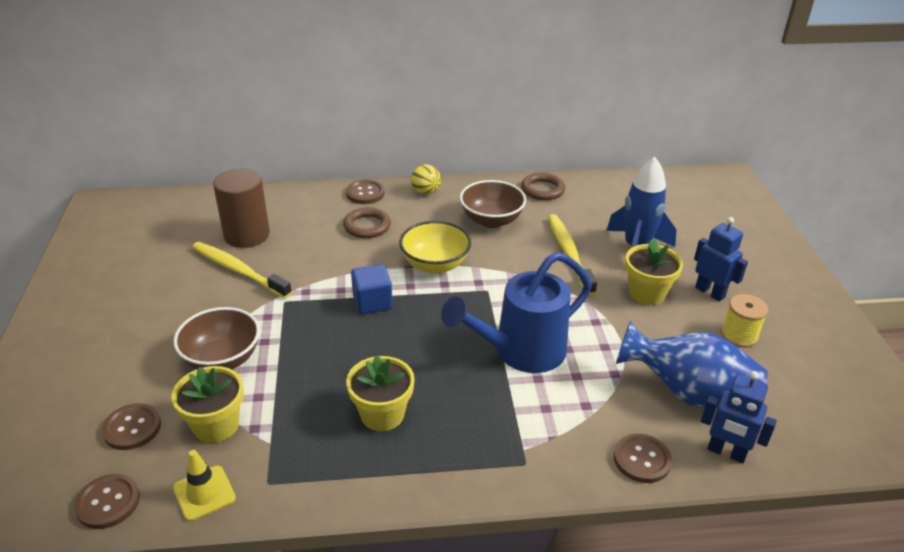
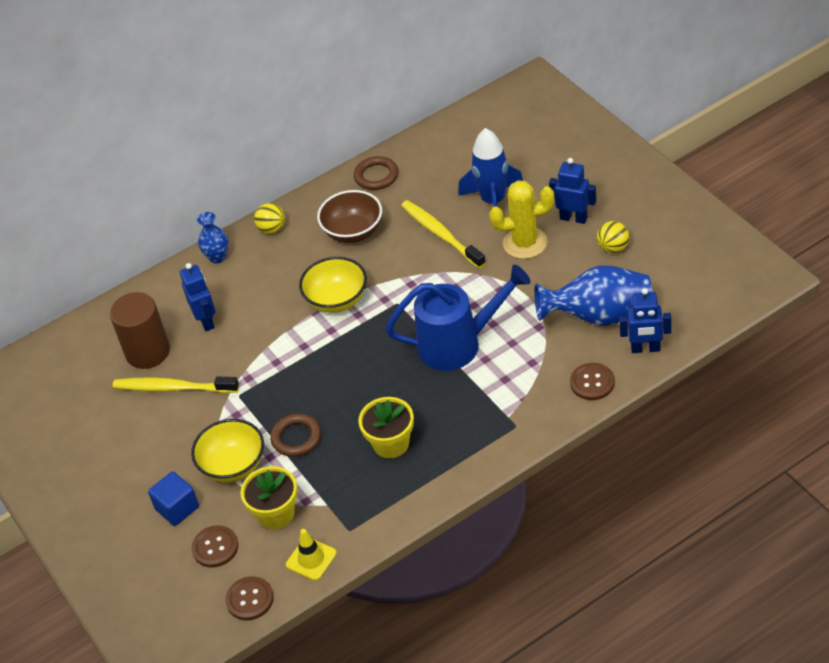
camera: 20 degrees left, 10 degrees up
(222, 359) = (233, 466): brown bowl -> yellow bowl
(313, 233) = (206, 321): none -> blue robot
(365, 193) = (217, 257): brown button -> blue vase
(367, 226) = (248, 291): brown ring -> brown ring (296, 438)
(372, 302) = (311, 360): blue cube -> blue cube (177, 508)
(520, 352) = (459, 344): blue watering can -> blue watering can turned 135 degrees counterclockwise
(647, 293) = (525, 243): yellow flower pot -> yellow cactus
(739, 335) = (613, 248): yellow spool -> yellow ball

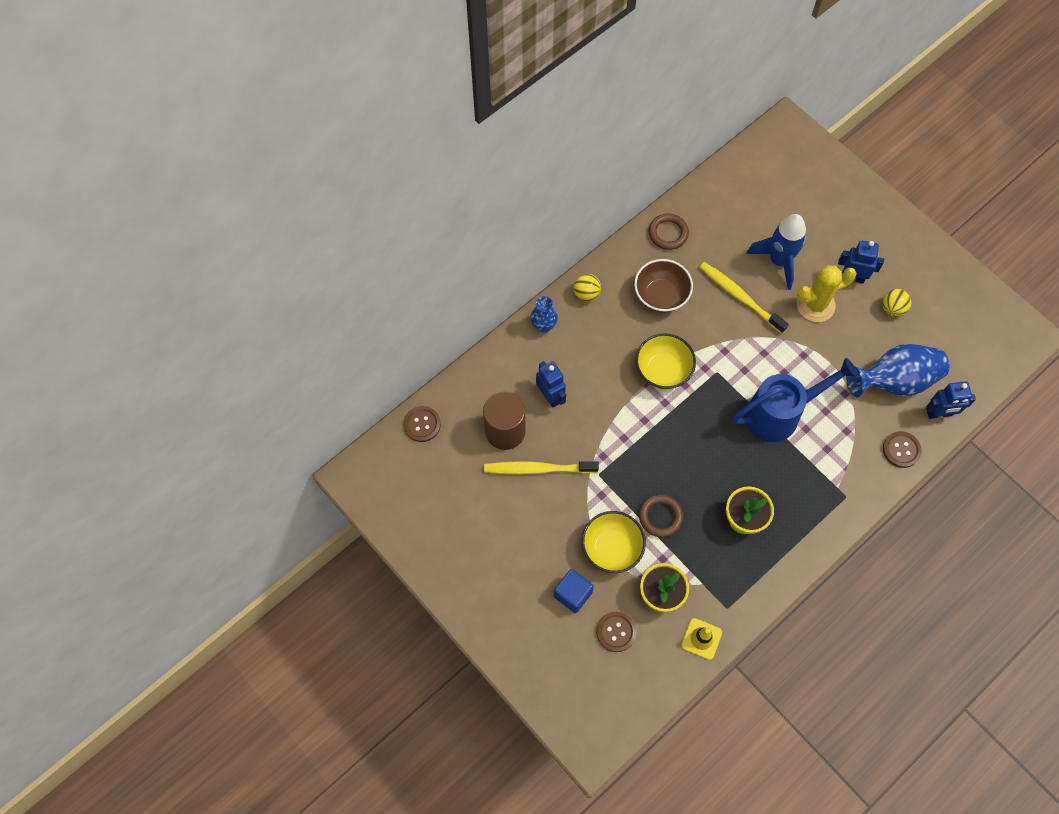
camera: 15 degrees left, 20 degrees up
(250, 599) = (658, 682): brown button -> brown button (422, 424)

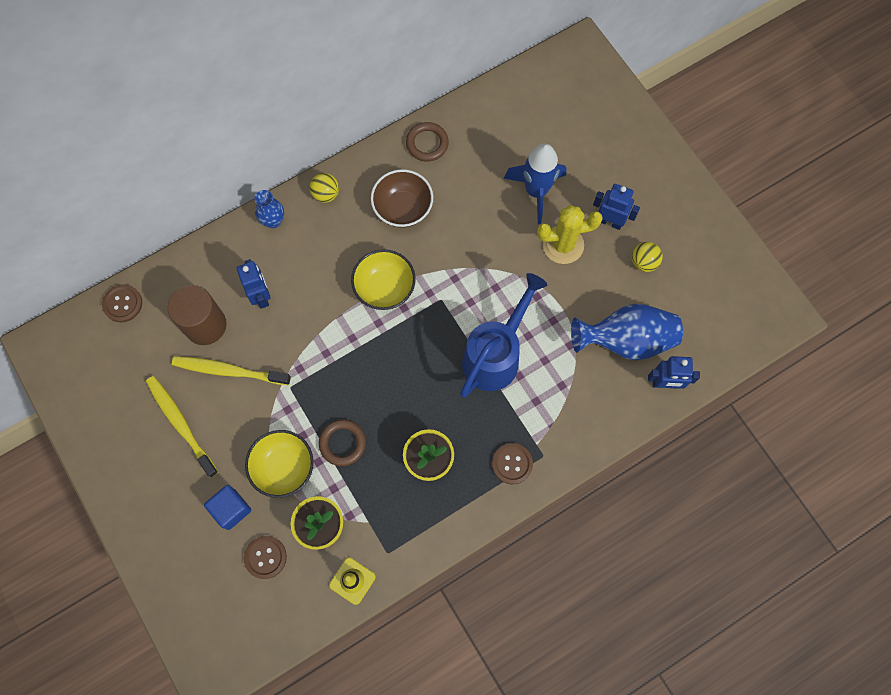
camera: 10 degrees right, 5 degrees up
(740, 297) = (485, 223): yellow toothbrush -> yellow toothbrush (181, 424)
(780, 414) = (496, 355): blue watering can -> blue watering can turned 45 degrees counterclockwise
(901, 450) = (614, 416): brown button -> brown button (512, 464)

